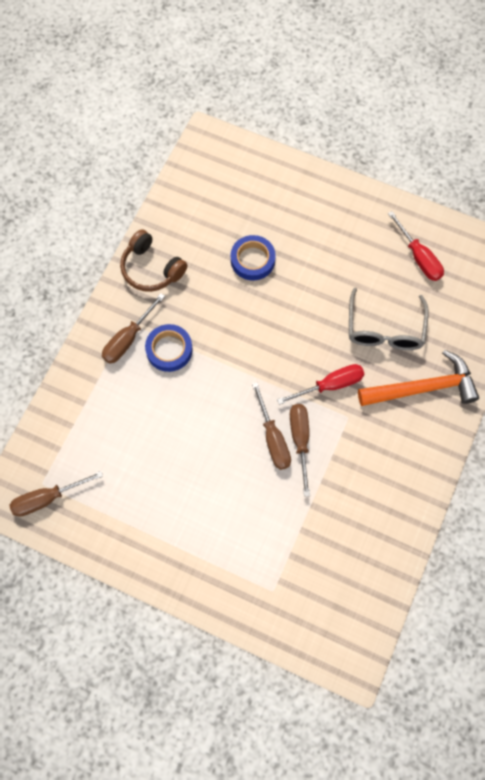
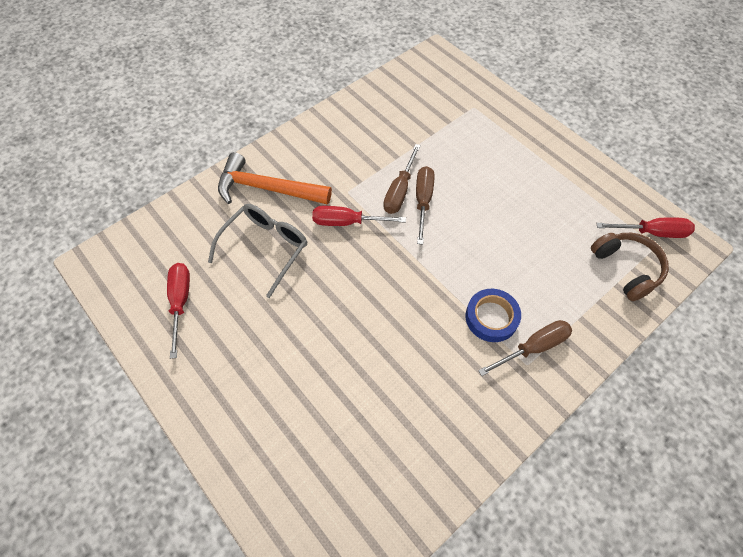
camera: 155 degrees left, 10 degrees down
(47, 498) = (652, 232): brown screwdriver -> red screwdriver
(151, 269) = (480, 420): brown headphones -> brown headphones (626, 268)
(252, 260) = (356, 378): blue tape -> none

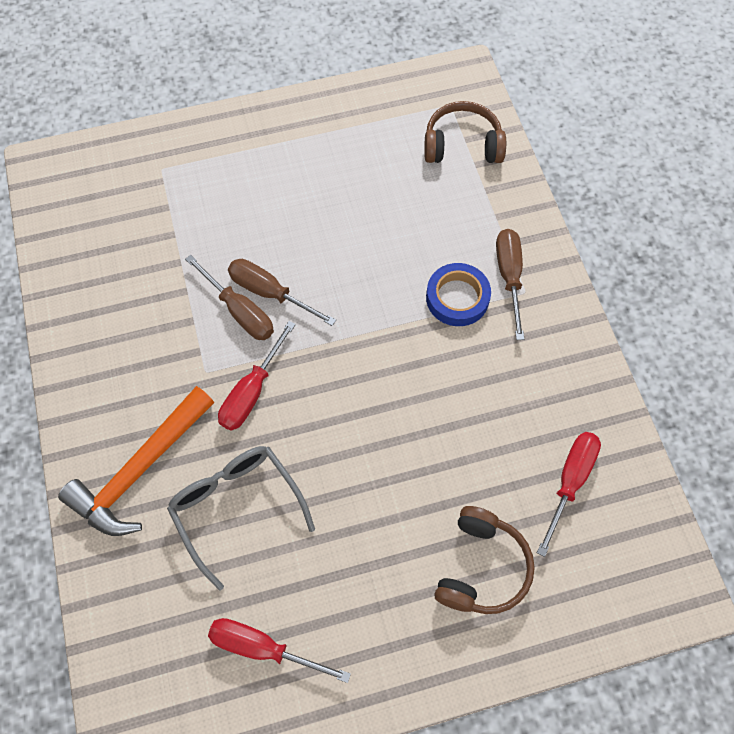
camera: 65 degrees left, 5 degrees up
(286, 419) = (482, 567): none -> brown headphones
(652, 232) = (433, 98): red screwdriver -> red screwdriver (570, 482)

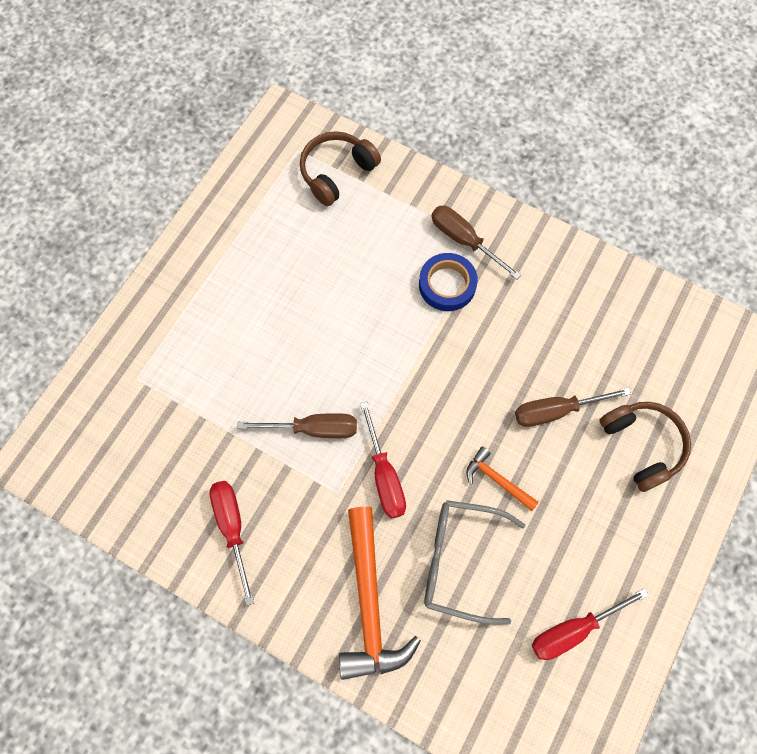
camera: 45 degrees left, 5 degrees up
(270, 293) = (320, 396): brown screwdriver -> brown screwdriver (556, 411)
(332, 477) = (497, 480): none -> orange hammer
(570, 482) = (635, 342): red screwdriver -> red screwdriver (232, 528)

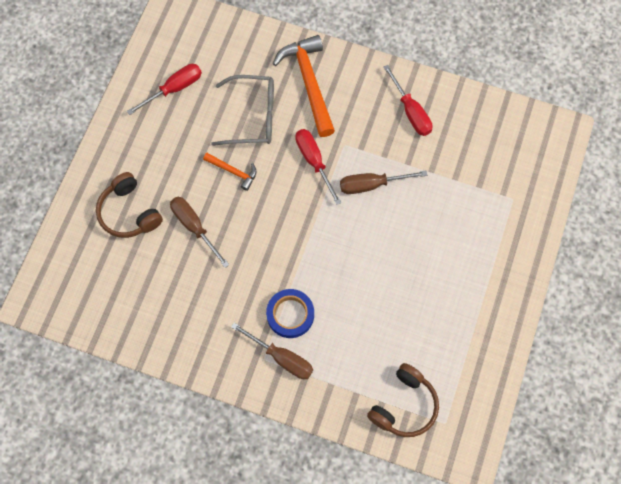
camera: 170 degrees right, 0 degrees up
(556, 411) = (194, 227): brown screwdriver -> brown screwdriver turned 105 degrees counterclockwise

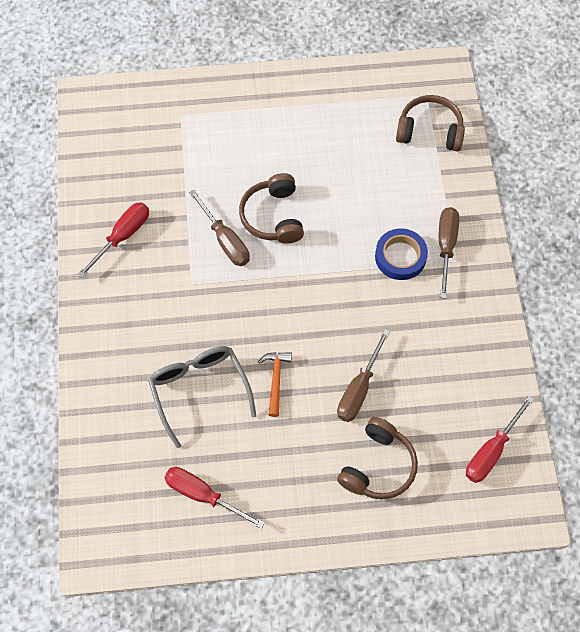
camera: 115 degrees left, 5 degrees down
(309, 83) = (130, 350): orange hammer -> none
(314, 161) = (225, 305): red screwdriver -> red screwdriver (491, 451)
(377, 230) = (273, 216): none -> brown headphones

